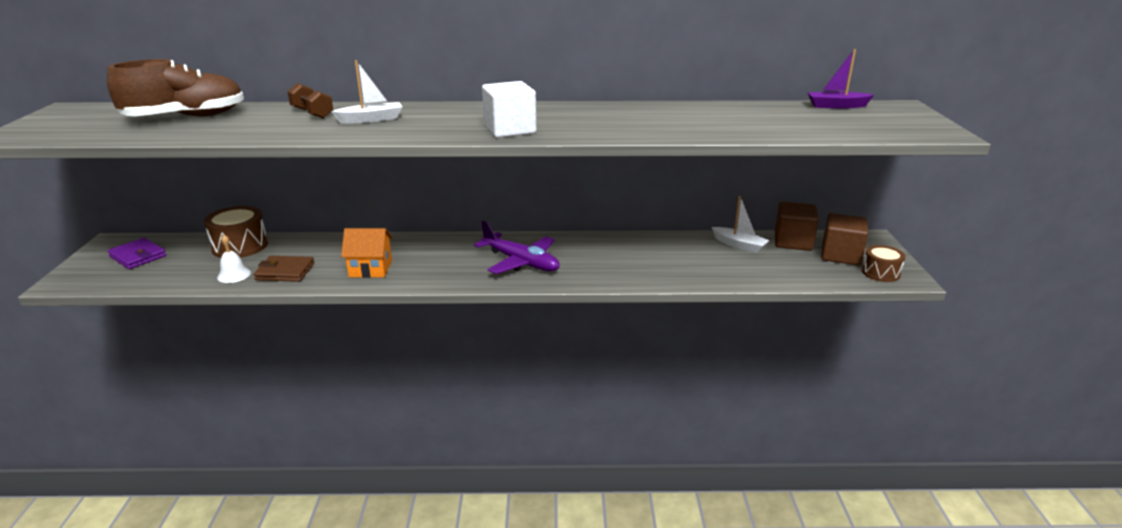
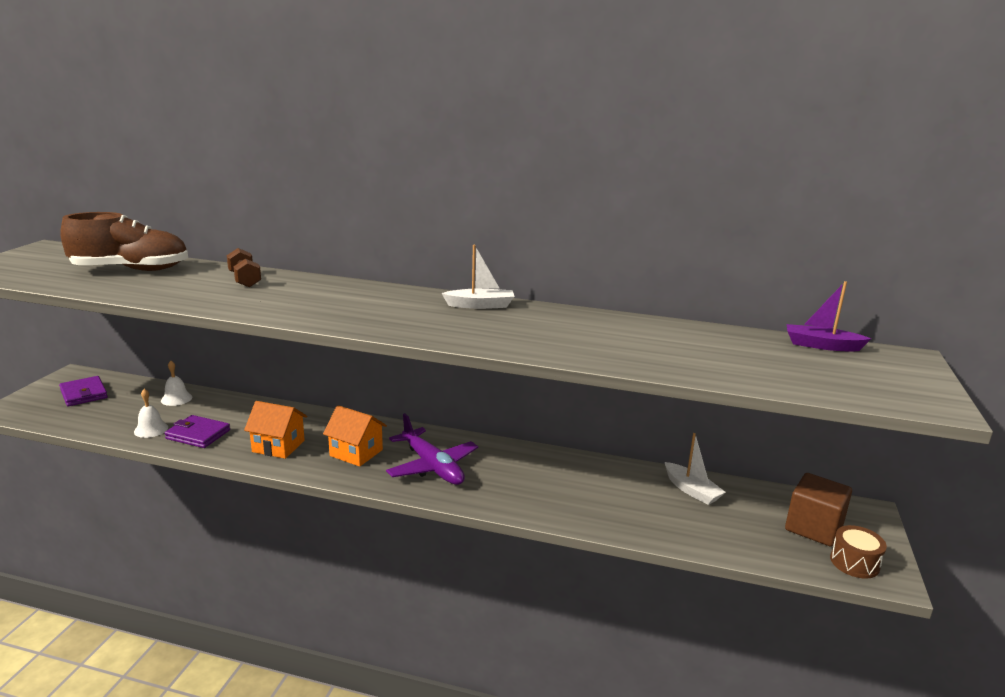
camera: 15 degrees right, 5 degrees down
(240, 246) = (176, 398): brown drum -> white bell
(285, 272) = (198, 434): brown wallet -> purple wallet
(371, 119) = (292, 294): white boat -> white boat (480, 305)
(446, 262) = (356, 453): none -> orange house
(509, 130) = (416, 326): white cube -> none
(793, 242) = (761, 498): brown cube -> none

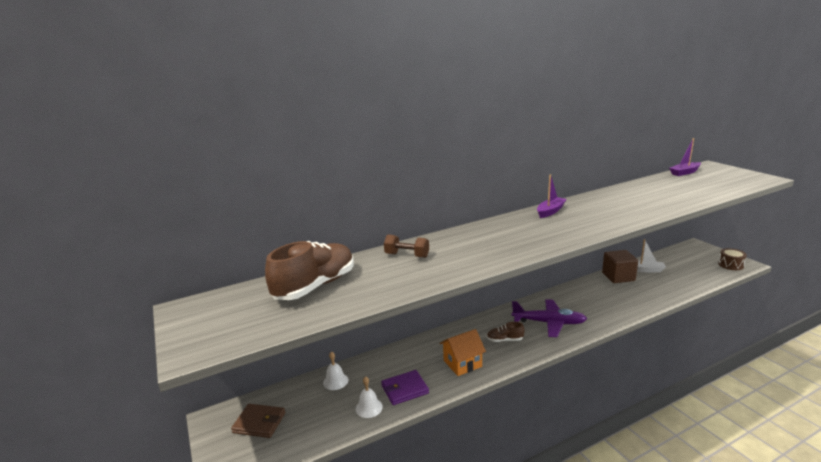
camera: 40 degrees left, 0 degrees up
(84, 394) = (259, 423): purple wallet -> brown wallet
(356, 453) = (505, 340): orange house -> brown shoe
(480, 305) = (550, 211): white boat -> purple boat
(813, 528) = (698, 260): brown cube -> brown cube (618, 277)

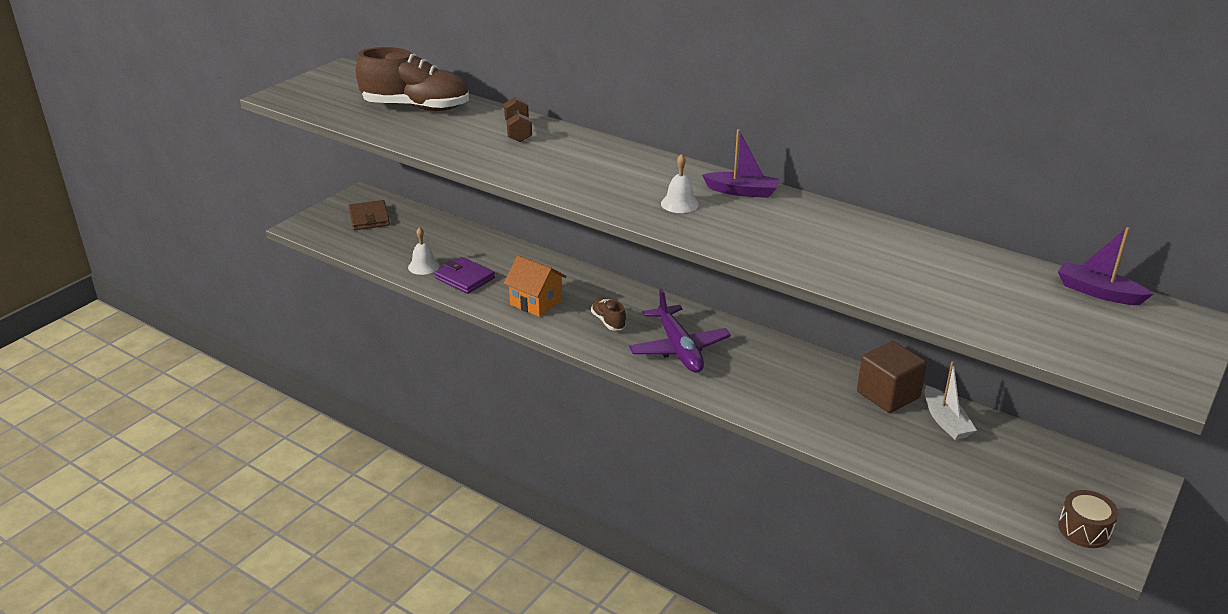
camera: 60 degrees right, 10 degrees up
(335, 381) = (451, 235): white bell -> white bell (679, 204)

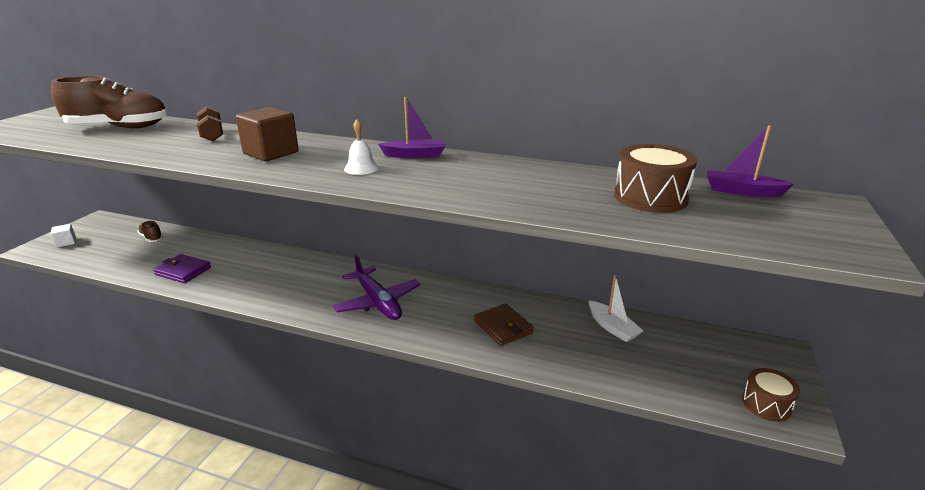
camera: 15 degrees left, 5 degrees down
(334, 223) = (66, 242): none -> white cube
(369, 218) = (101, 235): brown wallet -> brown wallet (503, 327)
(423, 266) = (145, 266): white bell -> none
(536, 302) = (248, 282): orange house -> none
(608, 321) = (313, 288): brown shoe -> brown shoe (151, 238)
(888, 395) = (559, 313): brown cube -> brown cube (271, 153)
(985, 286) = (650, 197): none -> brown drum

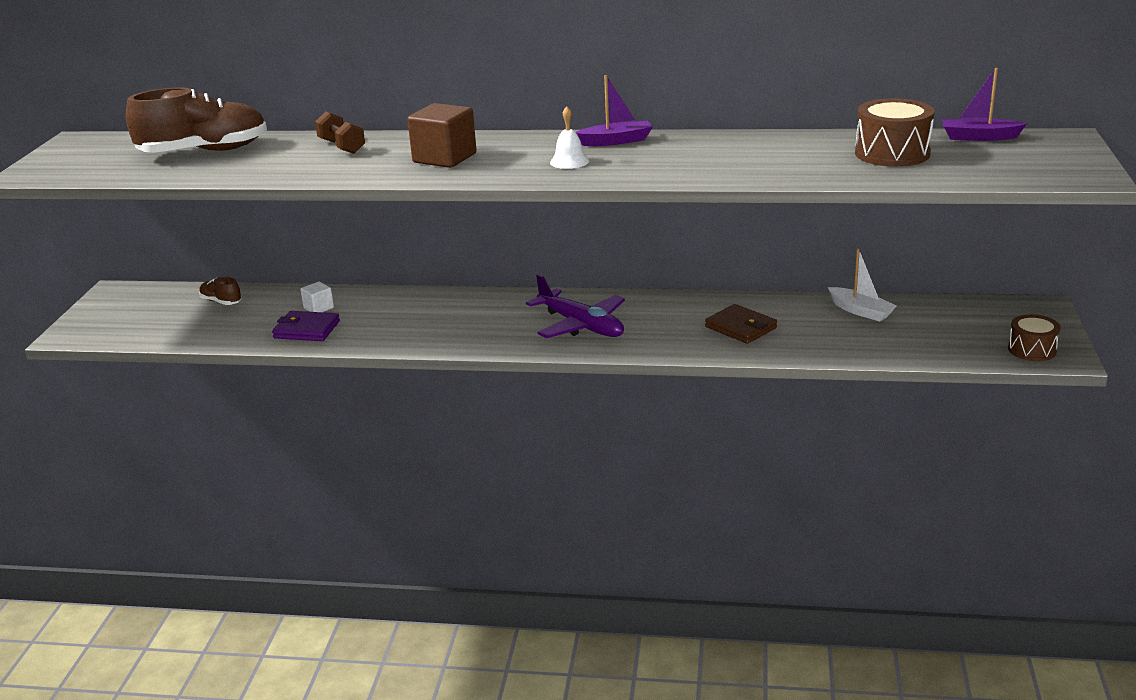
camera: 10 degrees left, 0 degrees up
(66, 242) = (105, 322): white cube -> white cube (318, 308)

